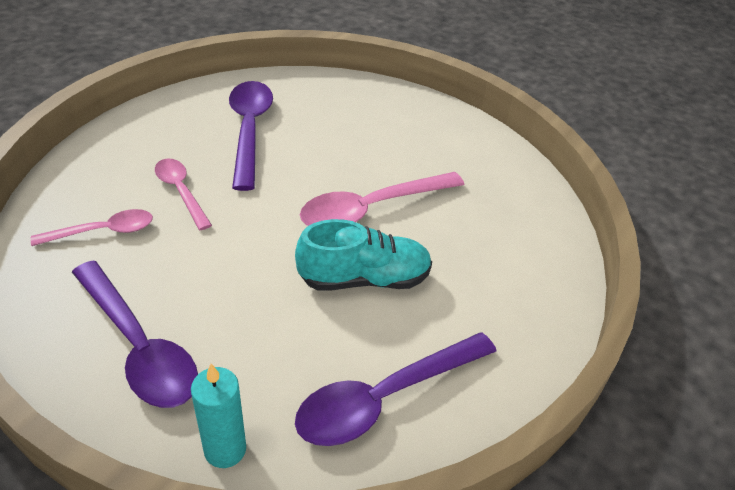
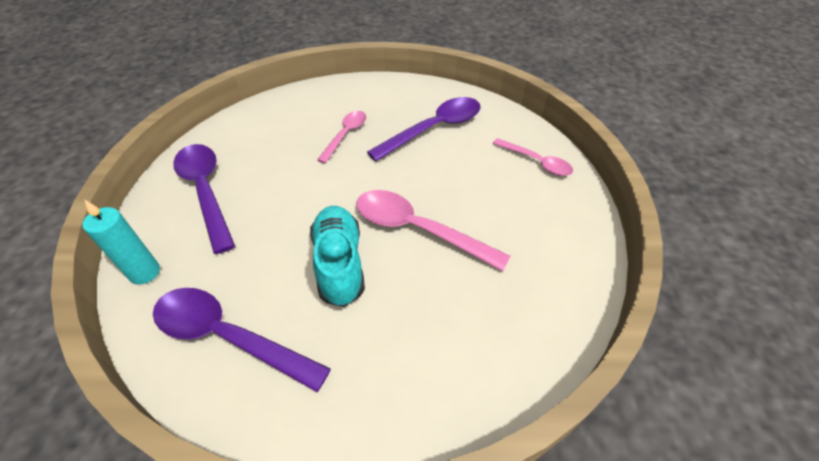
camera: 60 degrees right, 5 degrees up
(103, 231) = (285, 127): pink spoon -> pink spoon (536, 162)
(139, 346) = (206, 191): purple spoon -> purple spoon turned 135 degrees clockwise
(364, 279) = (339, 263): turquoise shoe -> turquoise shoe turned 150 degrees counterclockwise

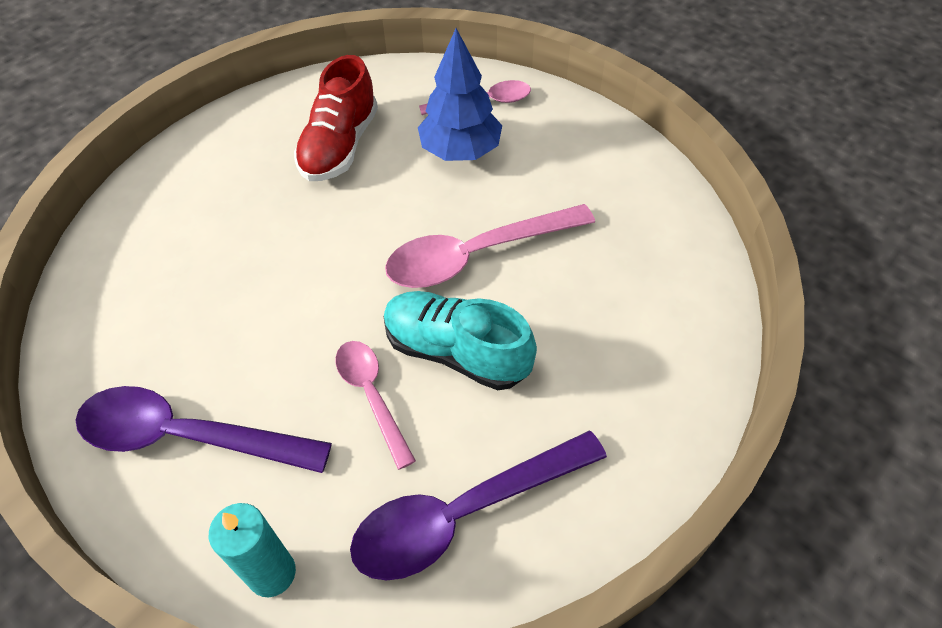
camera: 50 degrees left, 5 degrees up
(345, 135) = (252, 231): pink spoon -> pink spoon (371, 396)
(434, 129) = (340, 146): purple spoon -> red shoe
(487, 175) = (460, 151): none -> blue tree

